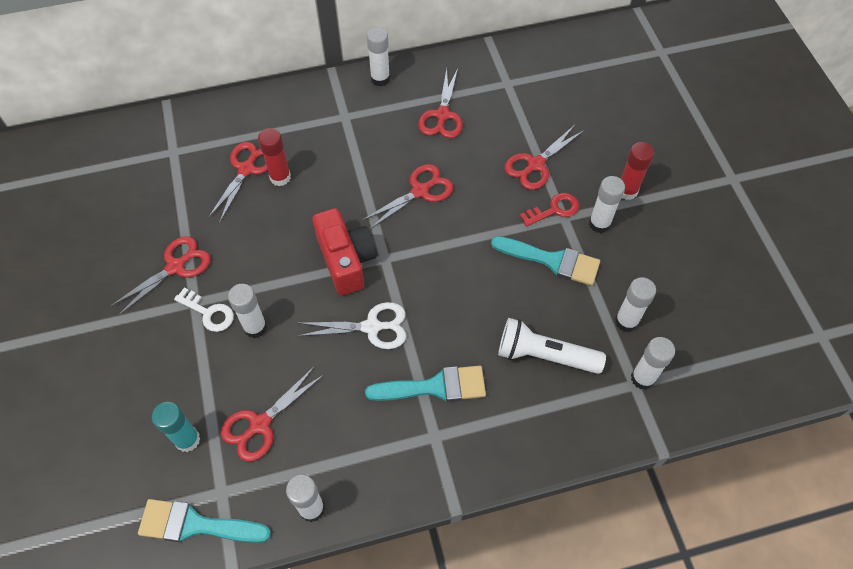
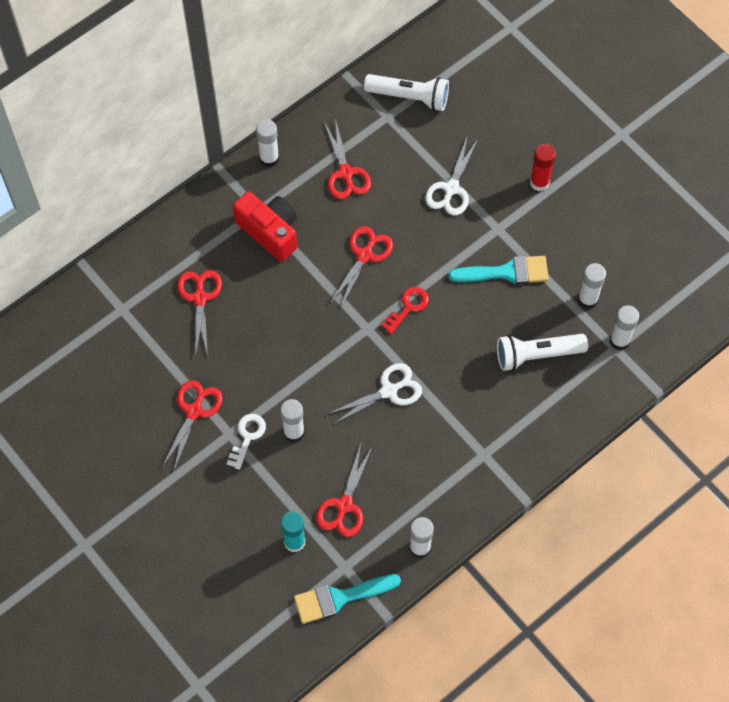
camera: 25 degrees left, 5 degrees up
(208, 312) = (247, 437): white key -> white key turned 75 degrees counterclockwise
(280, 177) = (235, 293): red glue stick -> none
(346, 260) = (336, 344): red camera -> red camera (269, 232)
(435, 387) = (464, 417): turquoise brush -> none
(535, 164) = (451, 189): red scissors -> white scissors
(536, 75) = (409, 97): none -> white flashlight
(554, 210) = (486, 225): red key -> red key (408, 307)
(599, 224) = (529, 223): white glue stick -> none

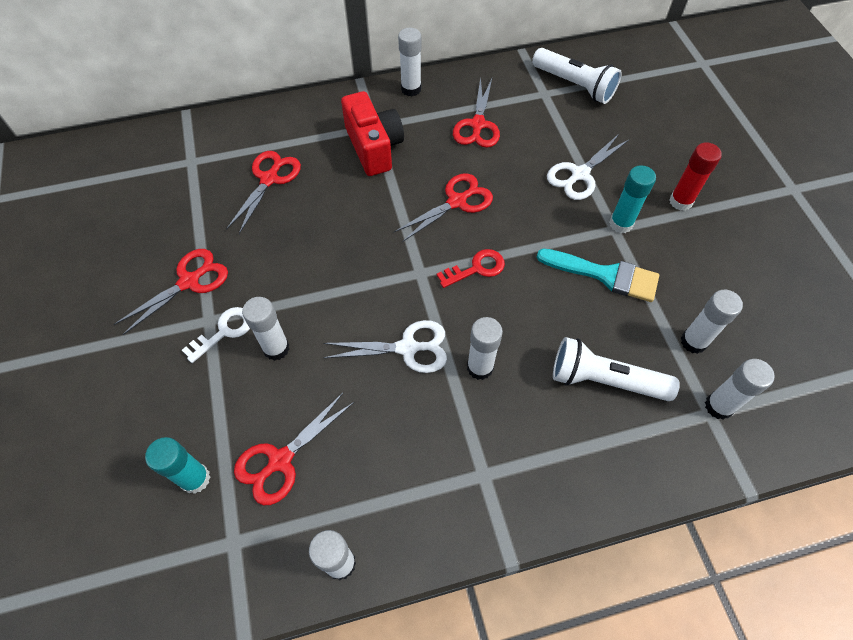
camera: 25 degrees right, 5 degrees down
(340, 598) = (202, 583): turquoise brush -> none
(447, 383) = (480, 367): none -> white glue stick
(501, 222) = (621, 224): none -> turquoise glue stick

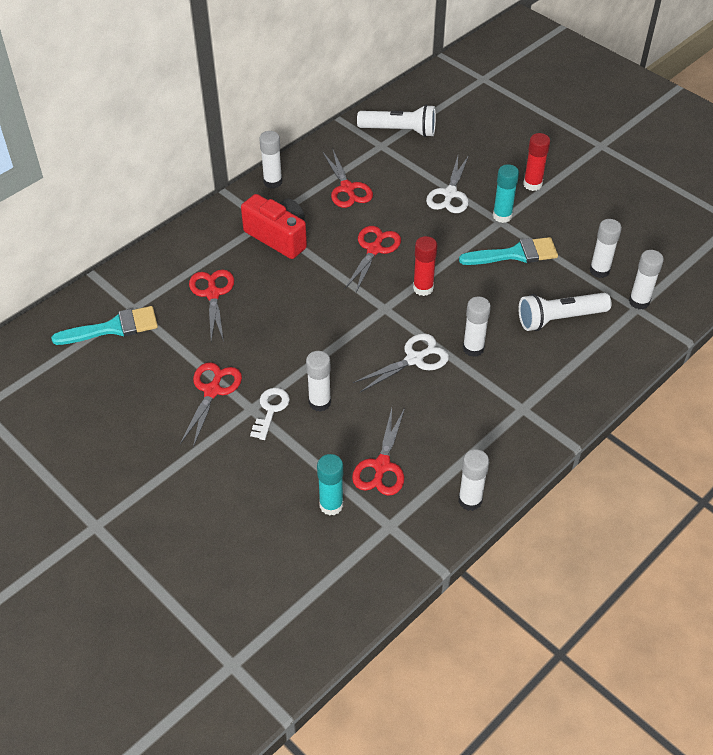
camera: 30 degrees left, 10 degrees down
(159, 173) = (113, 328): none -> turquoise brush
(476, 268) = (423, 288): red key -> red glue stick

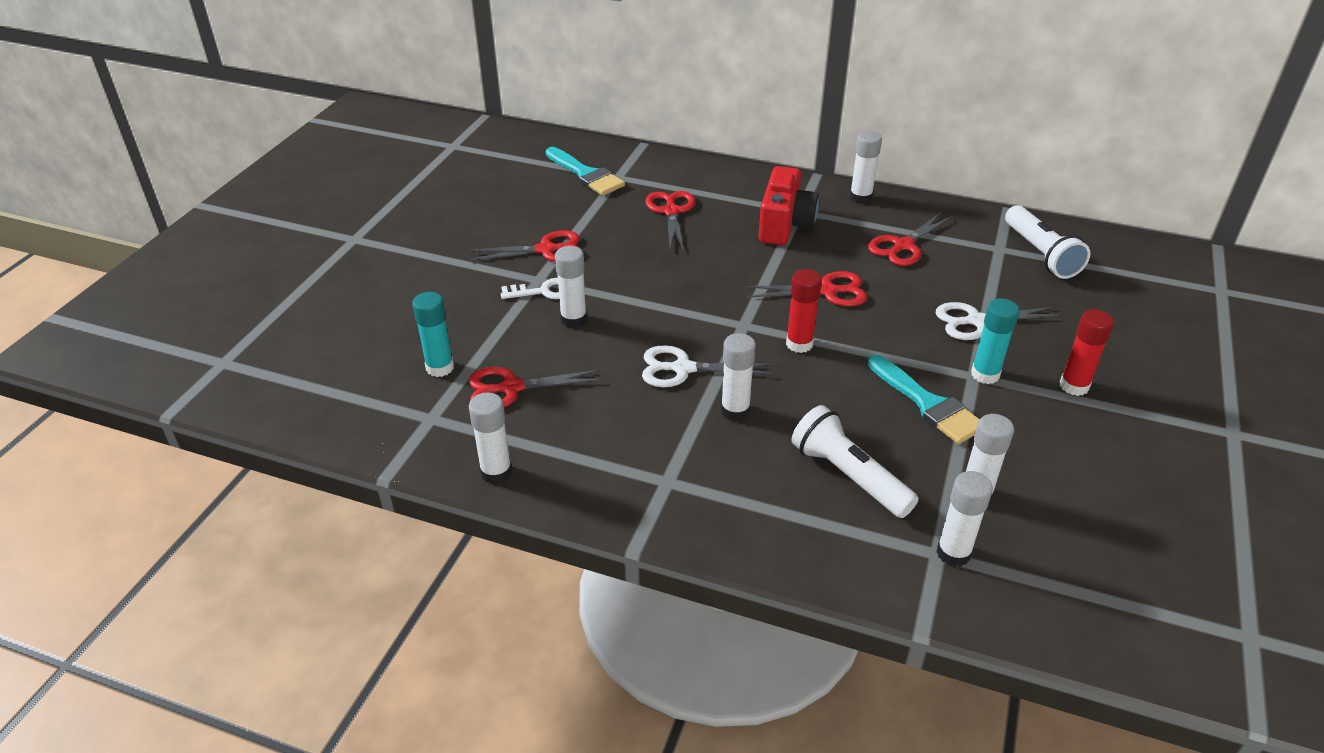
camera: 65 degrees right, 10 degrees down
(213, 294) = (671, 212): red scissors -> red scissors turned 60 degrees counterclockwise
(414, 359) = (683, 369): white scissors -> white scissors turned 150 degrees clockwise

